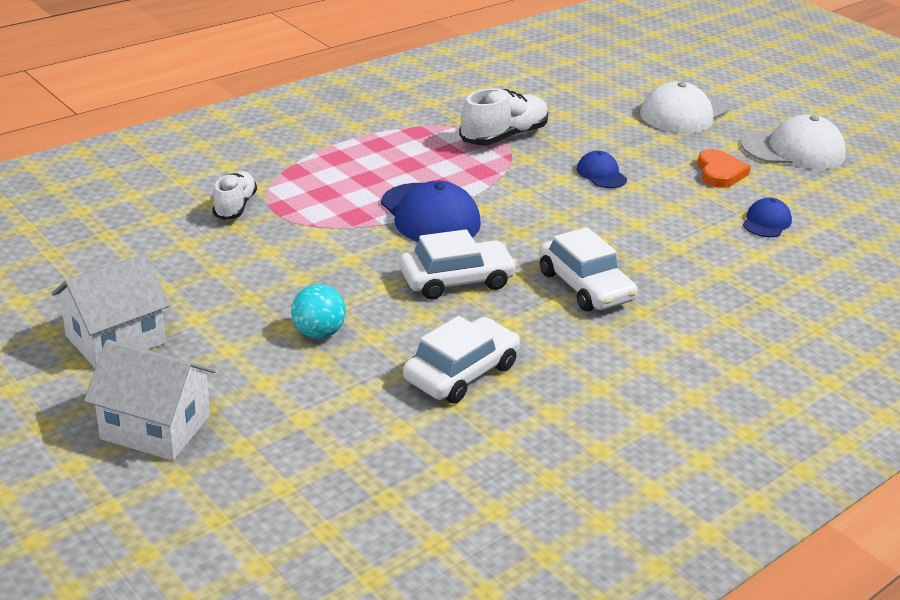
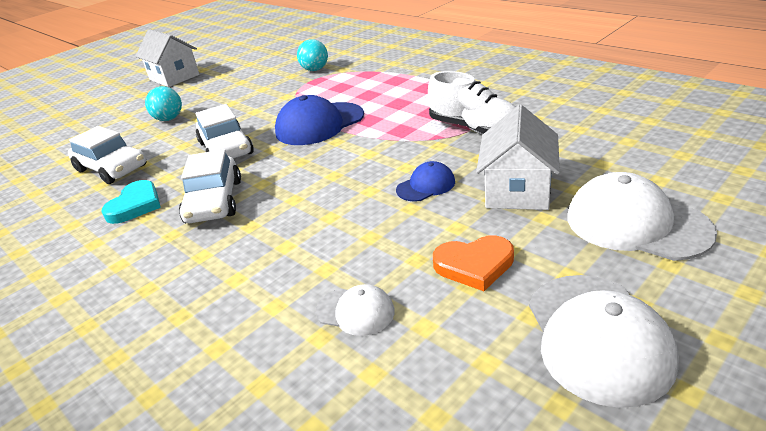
camera: 90 degrees right, 0 degrees up
(155, 427) = (97, 101): white house -> white house (517, 190)
(235, 206) = (315, 70): white shoe -> turquoise ball
(572, 341) = (135, 205): none -> turquoise heart
(585, 286) = (214, 201): white car -> white car turned 60 degrees counterclockwise
(766, 222) = (355, 311): blue cap -> white cap

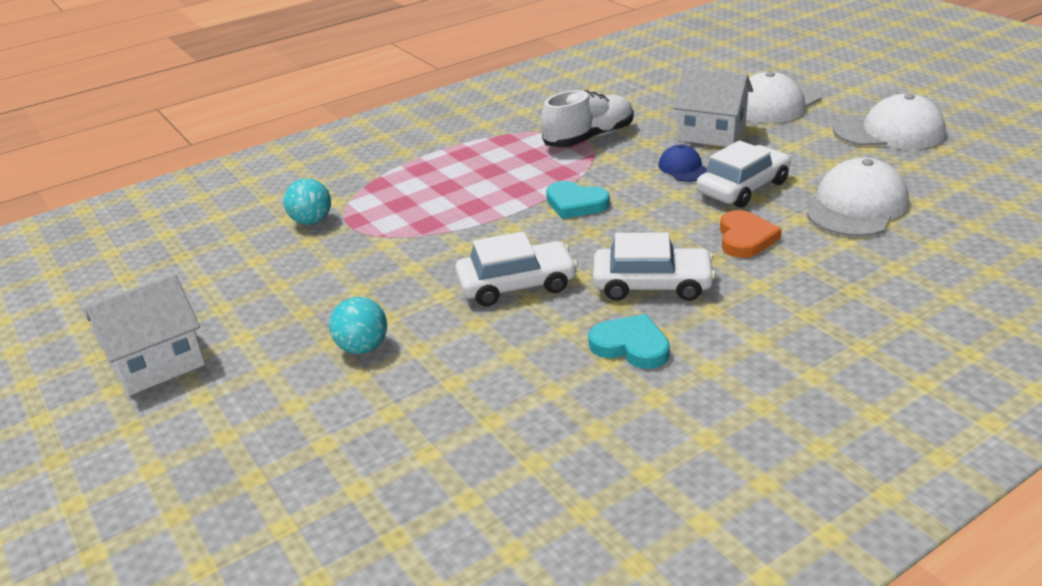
camera: 80 degrees left, 0 degrees up
(112, 168) = (504, 386): white car -> white car (743, 188)
(319, 124) = (502, 219): blue cap -> none
(346, 147) = (575, 204): none -> turquoise heart
(355, 311) = (856, 206): white cap -> white cap, size x1.87
(474, 265) = (808, 159): orange heart -> orange heart (745, 238)

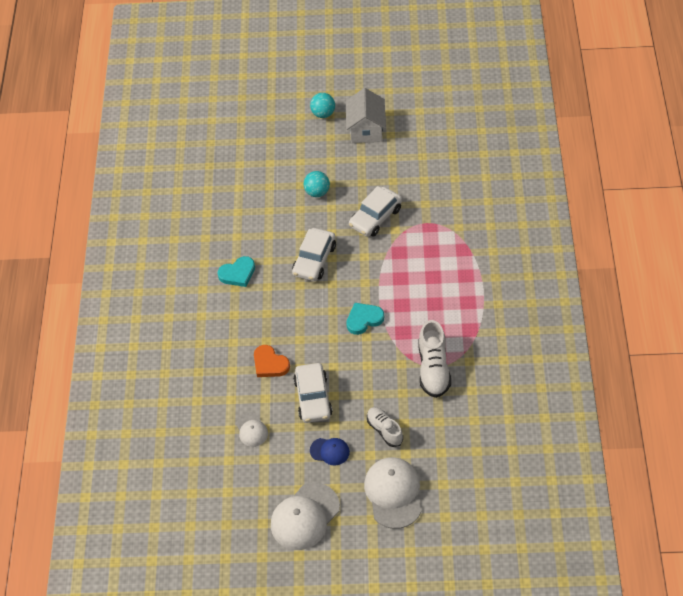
camera: 125 degrees right, 20 degrees up
(311, 221) = (444, 210): turquoise ball -> turquoise ball (323, 114)
(652, 285) = (269, 306): white car -> white car (375, 217)
(683, 168) = (357, 388): blue cap -> blue cap (330, 451)
(711, 133) = (384, 430): white house -> white shoe
(856, 206) = (251, 430): white cap -> white cap, size x0.53

